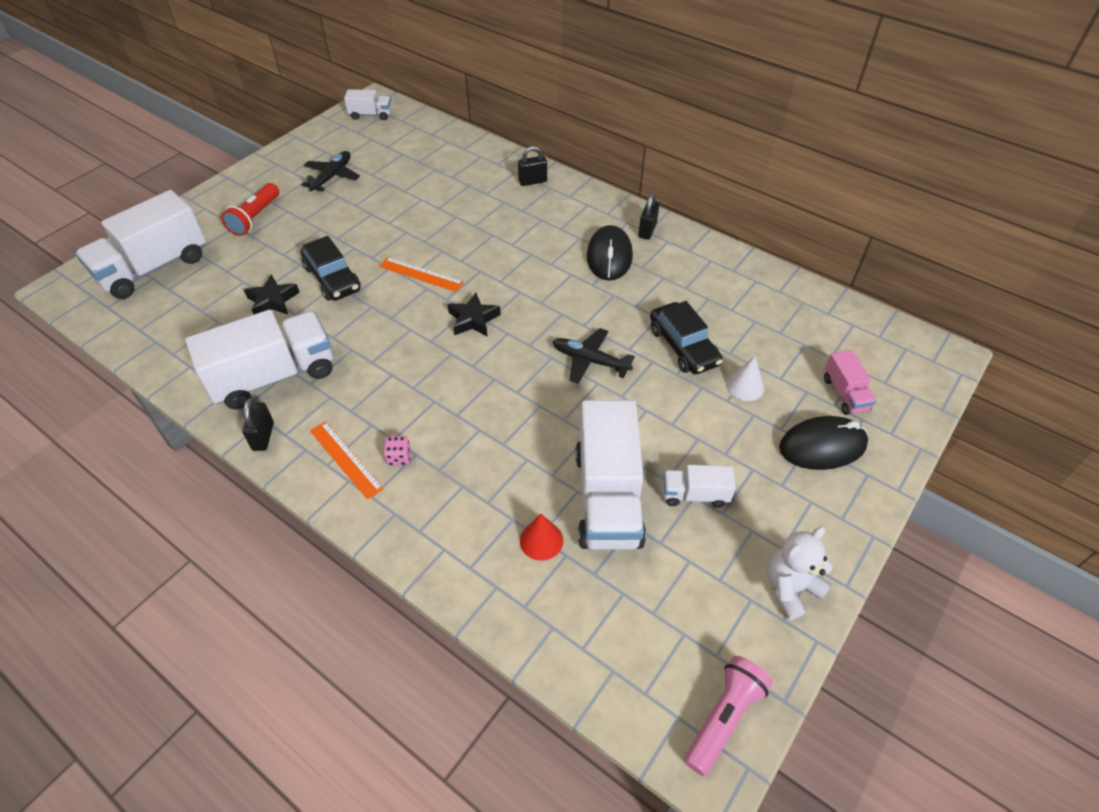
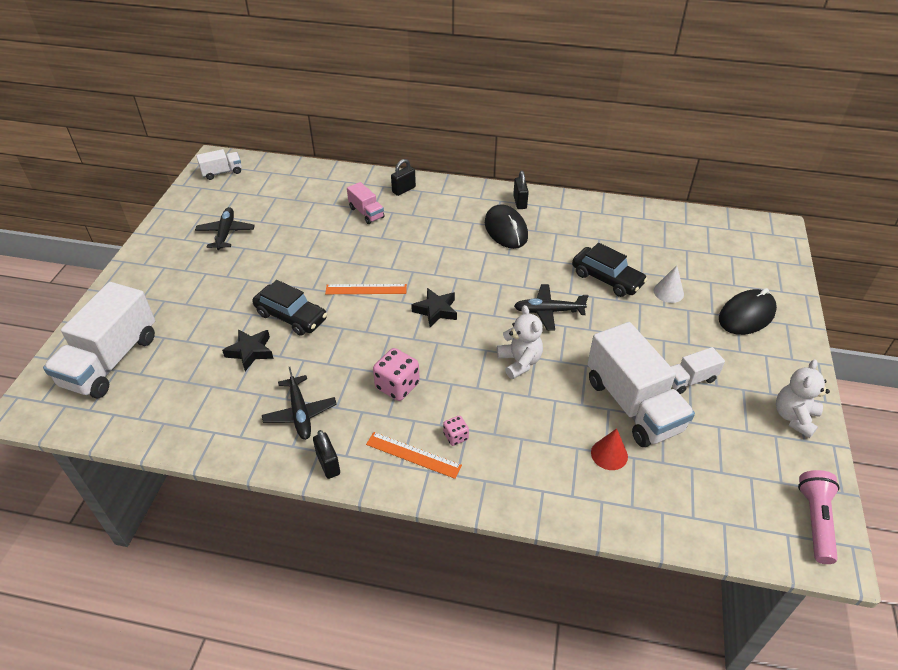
camera: 25 degrees left, 5 degrees down
(255, 218) = (179, 288): red flashlight -> none
(274, 376) = (300, 413): white truck -> black plane
(380, 384) = (397, 386): none -> pink dice
(519, 404) = (519, 362): none -> white teddy bear
(845, 394) = (735, 275): pink truck -> pink truck (366, 213)

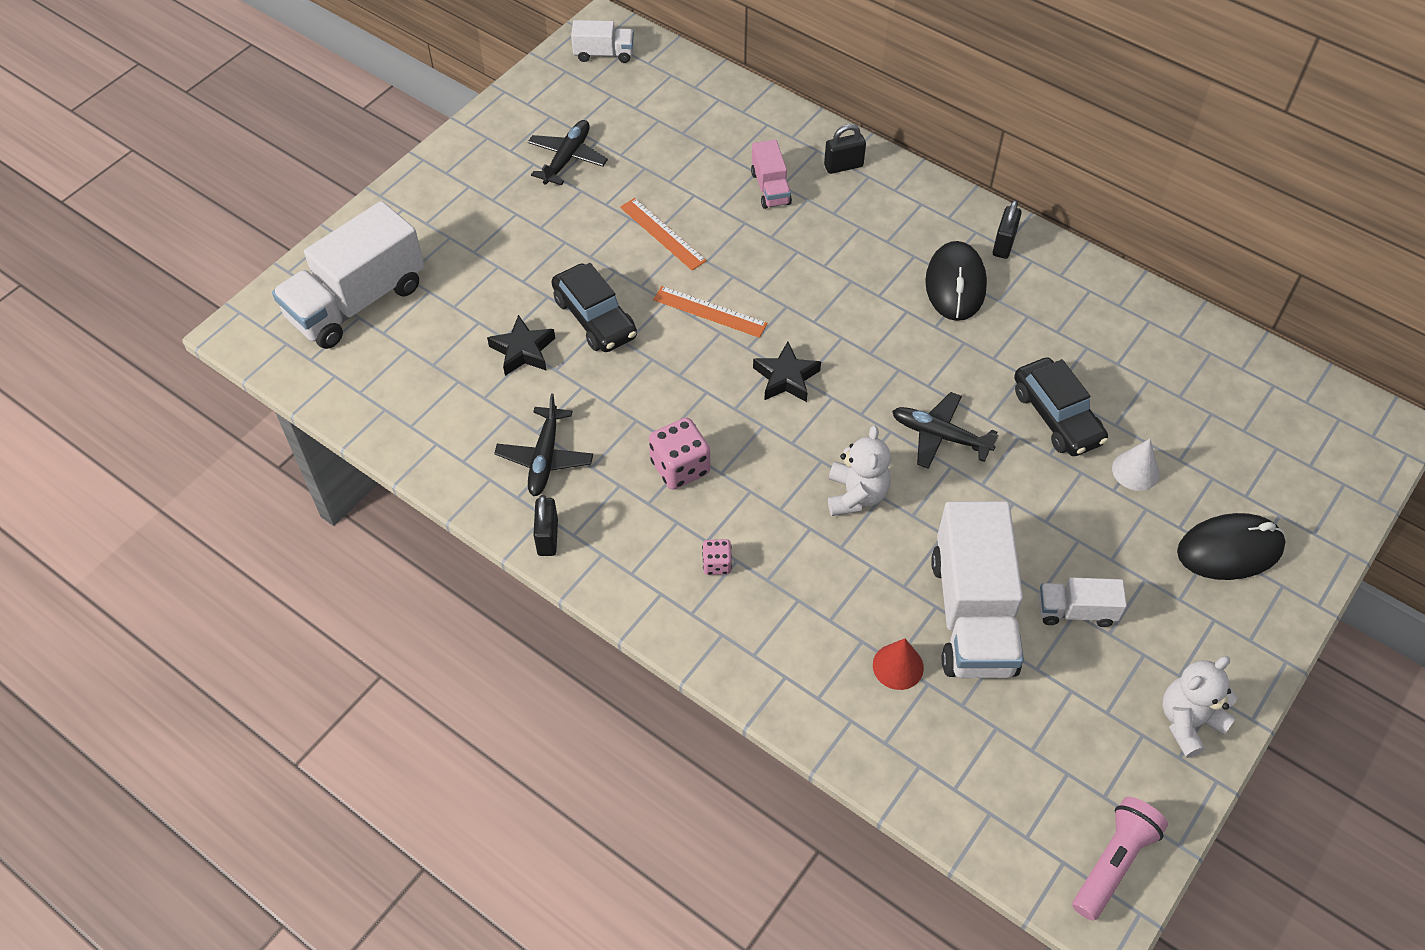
camera: 25 degrees right, 10 degrees up
(413, 455) = (652, 566): orange ruler -> orange ruler (662, 234)

